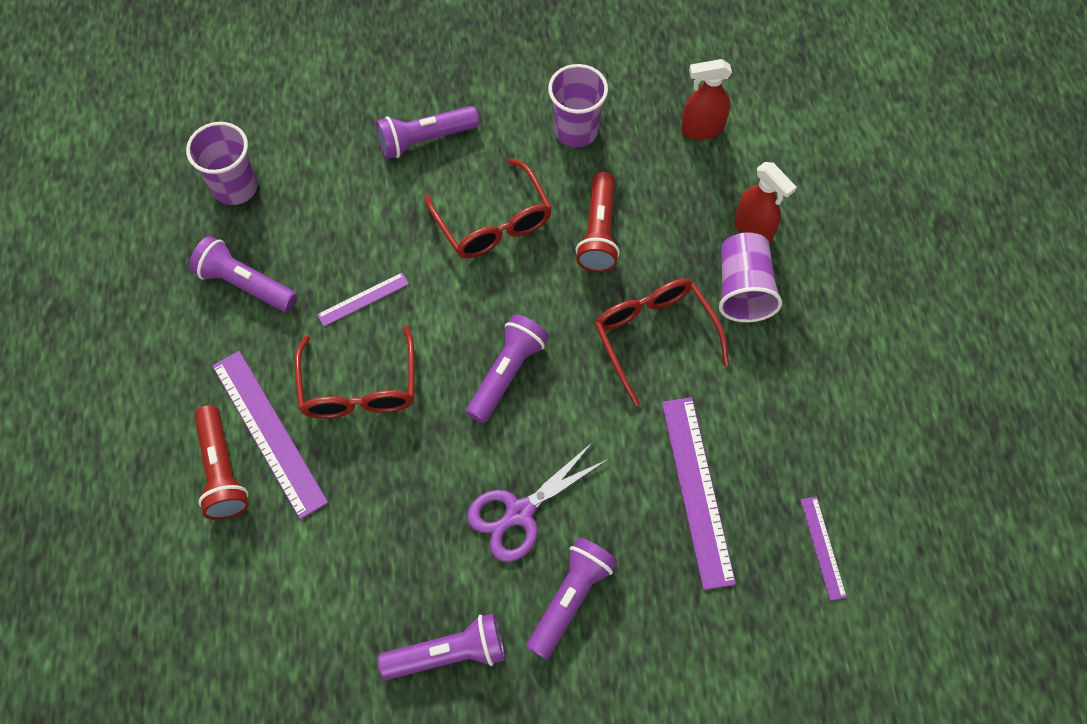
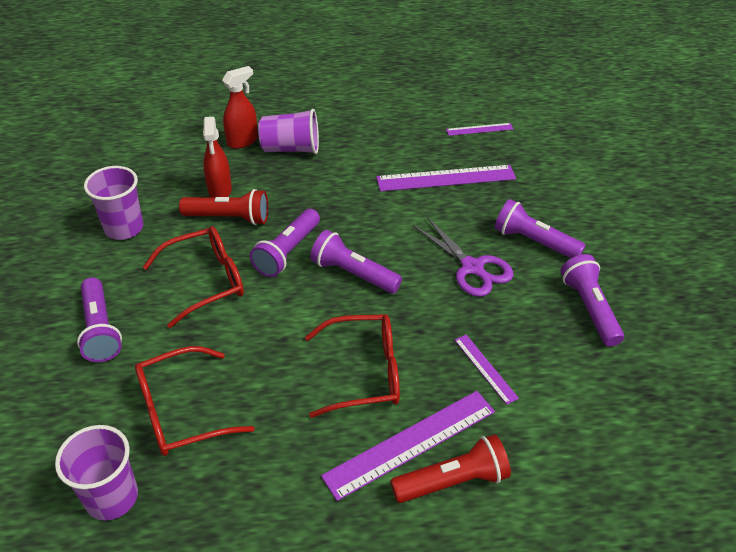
camera: 90 degrees left, 20 degrees down
(245, 284) = (241, 477): purple flashlight -> purple flashlight (287, 252)
(363, 299) = (272, 373): purple ruler -> purple ruler (485, 368)
(654, 336) = (326, 192): red glasses -> red glasses (182, 411)
(701, 129) = (146, 160): red spray bottle -> red spray bottle (220, 190)

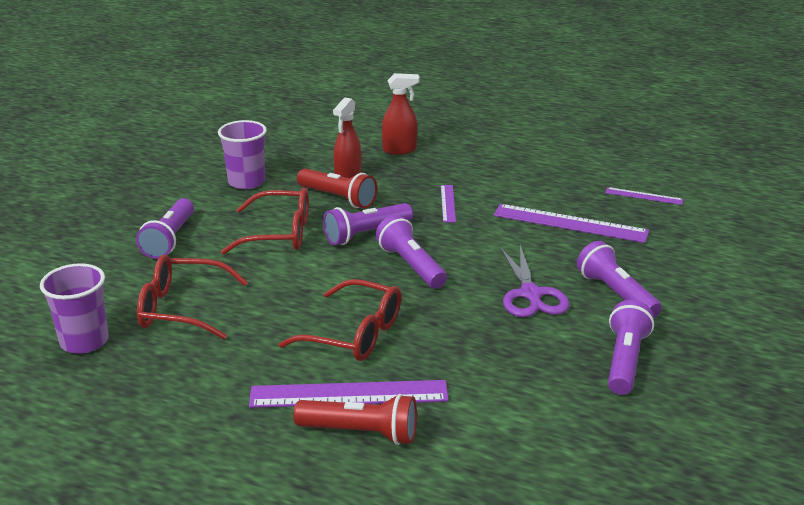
camera: 30 degrees right, 15 degrees down
(291, 149) = (438, 165): purple cup -> none
(485, 368) = (470, 368): purple ruler -> purple ruler (447, 203)

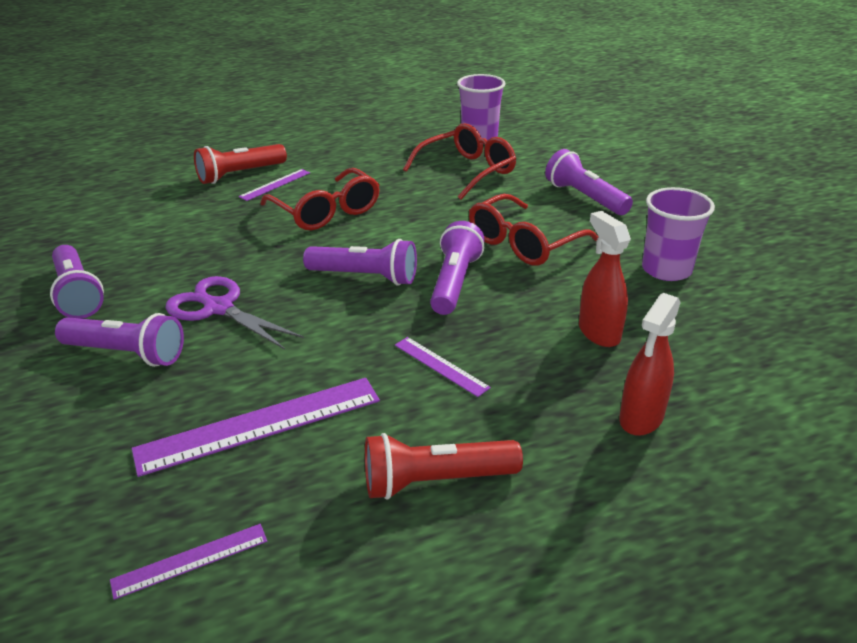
camera: 135 degrees right, 5 degrees up
(338, 198) = (554, 303): red flashlight -> red flashlight (436, 481)
(349, 394) = (275, 184): purple ruler -> purple ruler, size x0.52
(354, 334) = (326, 211): red glasses -> red glasses turned 105 degrees counterclockwise

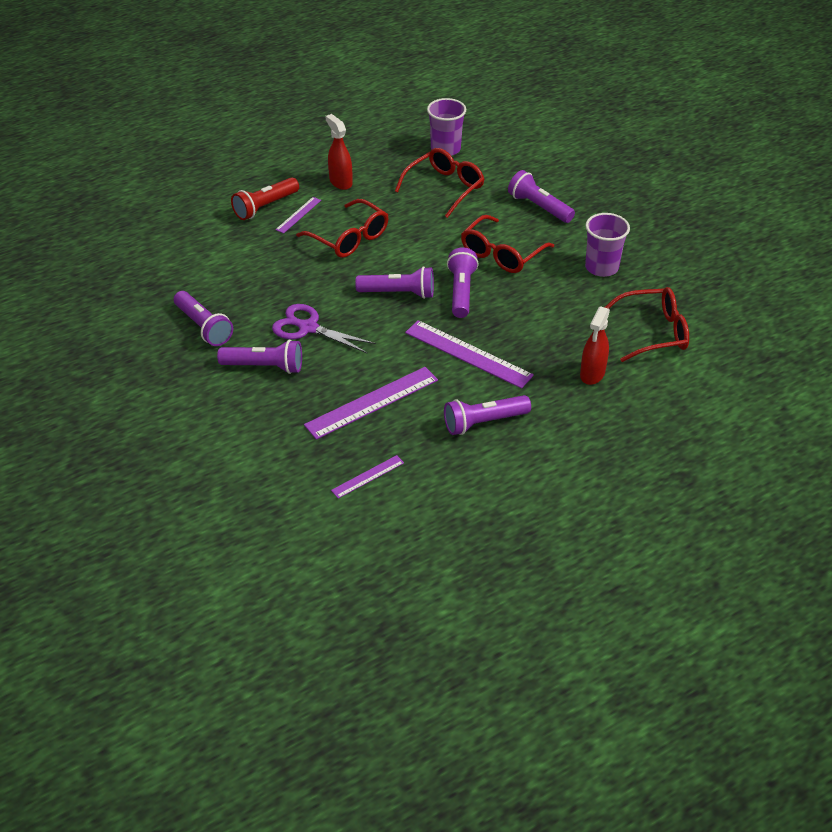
camera: 10 degrees left, 10 degrees up
(436, 481) = (484, 422): red flashlight -> purple flashlight
(441, 366) = (468, 353): purple ruler -> purple ruler, size x1.92
(598, 333) = (562, 320): red spray bottle -> red spray bottle (340, 182)
(747, 363) = (653, 332): none -> red glasses

